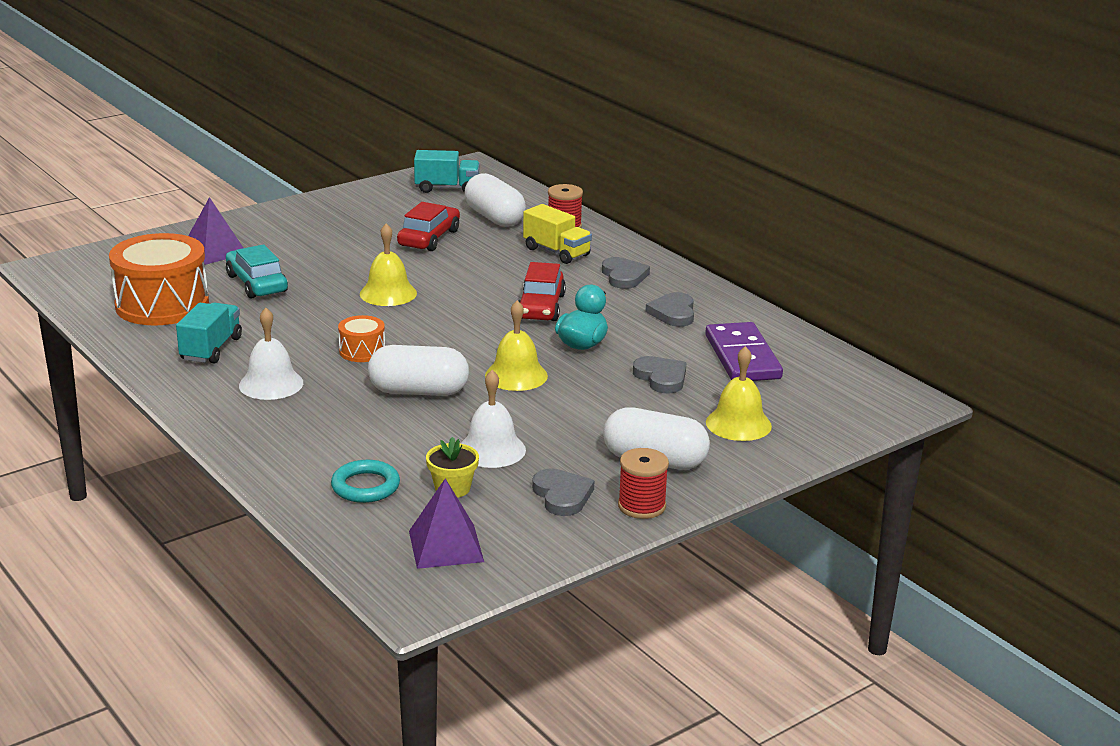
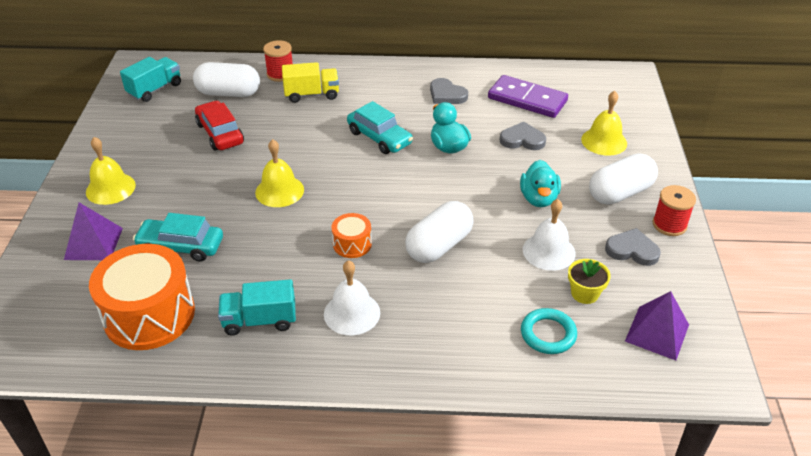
camera: 50 degrees left, 15 degrees up
(211, 349) = (260, 320): turquoise truck -> turquoise truck turned 60 degrees counterclockwise
(516, 375) = (461, 193): yellow bell -> yellow bell (110, 188)
(541, 307) = (379, 138): red car -> turquoise car
(571, 418) = (538, 198): none -> turquoise duck
(624, 276) = (377, 87): grey heart -> none

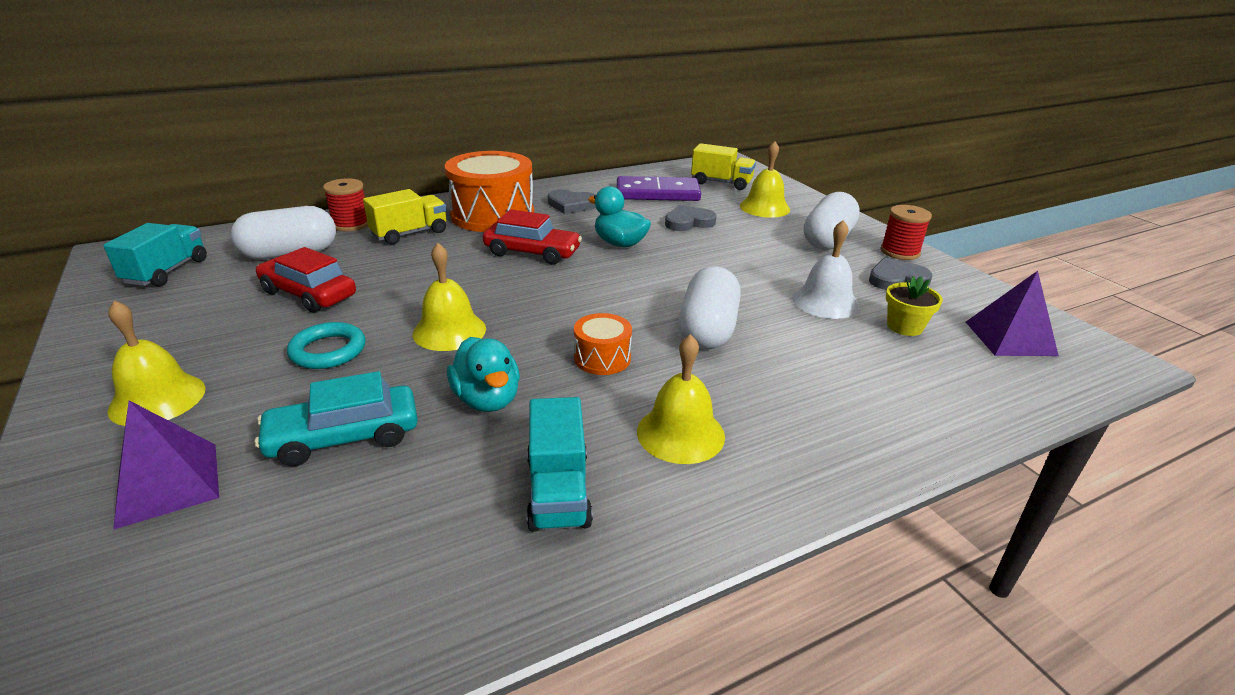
camera: 30 degrees left, 10 degrees down
(149, 315) = (356, 555): orange drum -> orange drum (492, 215)
(260, 320) = (558, 491): turquoise truck -> turquoise truck turned 60 degrees counterclockwise
(352, 313) = (680, 433): white bell -> yellow bell
(379, 138) = (532, 252): turquoise car -> red car
(538, 198) = (760, 262): turquoise duck -> turquoise duck (487, 400)
(548, 334) = (920, 375): turquoise ring -> turquoise ring (328, 351)
(595, 101) = (721, 183): none -> yellow truck

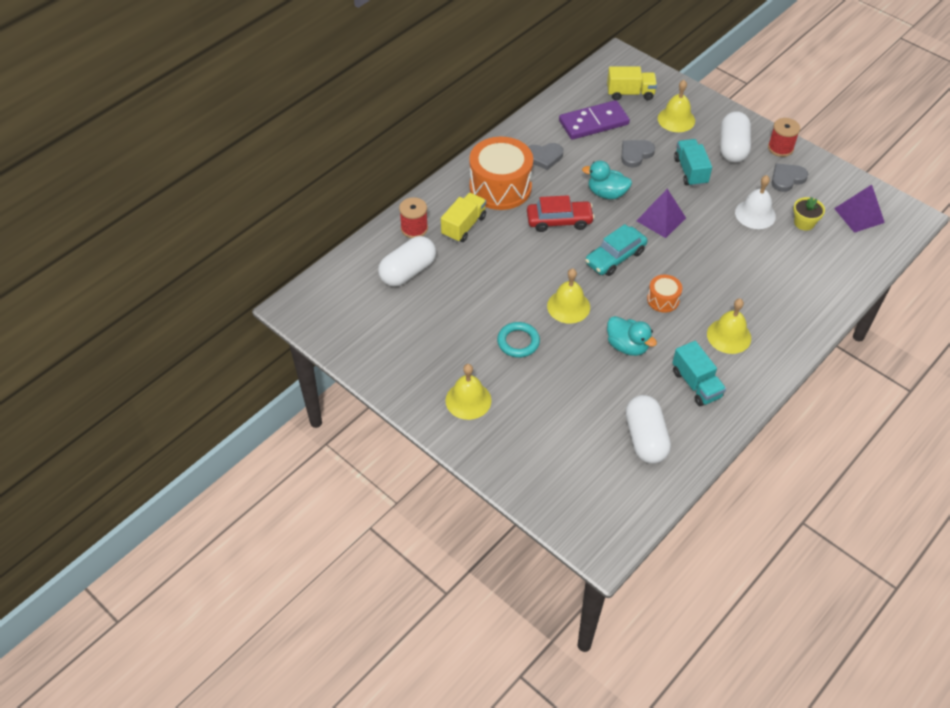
camera: 20 degrees left, 20 degrees up
(167, 271) = (351, 313): turquoise truck -> turquoise truck (690, 171)
(167, 484) = (530, 438): purple pyramid -> purple pyramid (661, 219)
(309, 294) = (460, 303): red car -> none
(344, 437) = (581, 390): turquoise car -> turquoise car (615, 257)
(708, 329) = (704, 259): white capsule -> white capsule (645, 438)

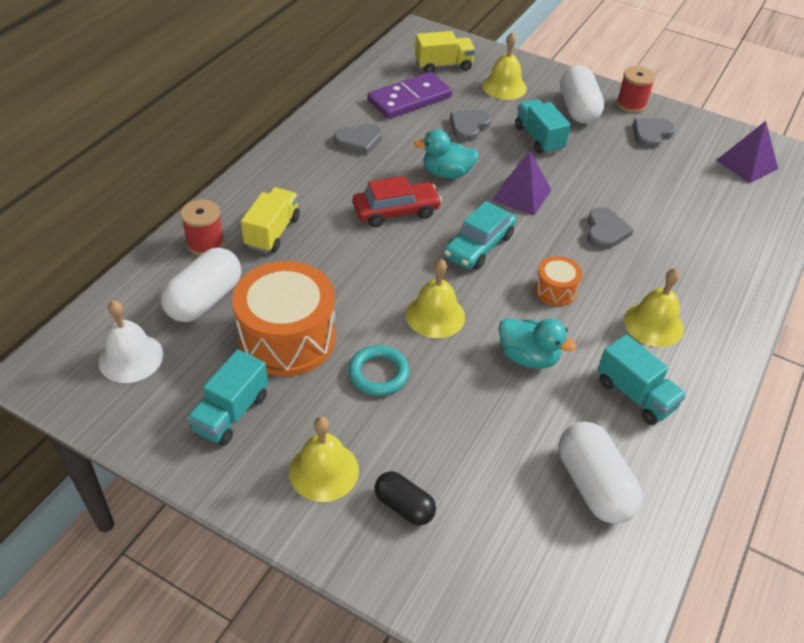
camera: 15 degrees left, 5 degrees down
(414, 353) = (231, 413): none -> turquoise truck
(500, 187) = (311, 181): orange drum -> orange drum (287, 338)
(515, 430) = (404, 506): none -> black capsule
(717, 258) = (605, 231): none -> grey heart
(755, 214) = (630, 176): white bell -> white bell (131, 357)
(804, 223) = (689, 179): yellow flower pot -> none

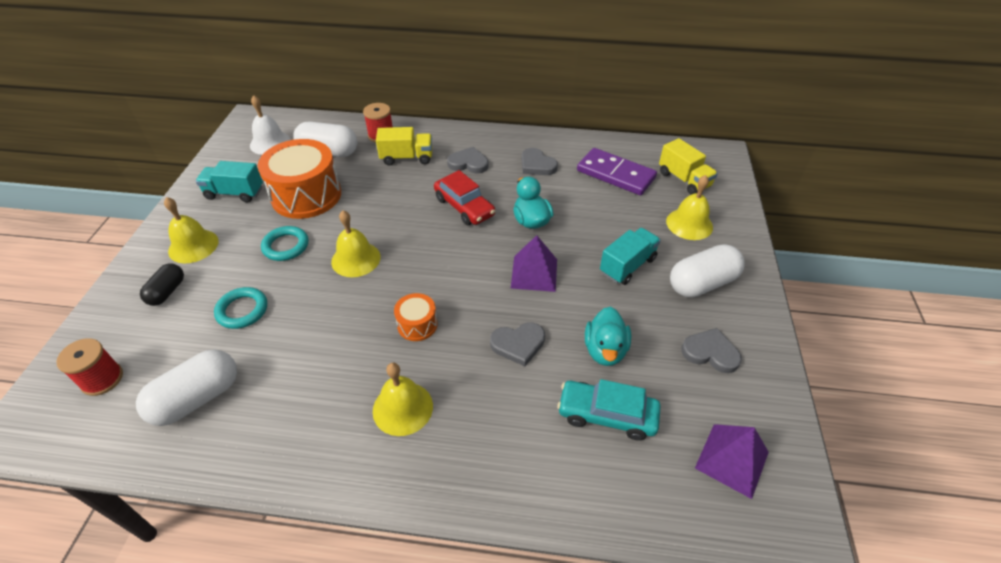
camera: 70 degrees right, 0 degrees up
(469, 127) = (606, 217): grey heart -> grey heart (468, 163)
(473, 430) = (242, 310): none -> turquoise ring
(479, 246) = (449, 263): turquoise car -> turquoise car (607, 415)
(528, 357) = (328, 325): turquoise duck -> turquoise duck (605, 350)
(631, 104) = (752, 324): red spool -> red spool (102, 379)
(635, 395) = (305, 409): turquoise truck -> none

